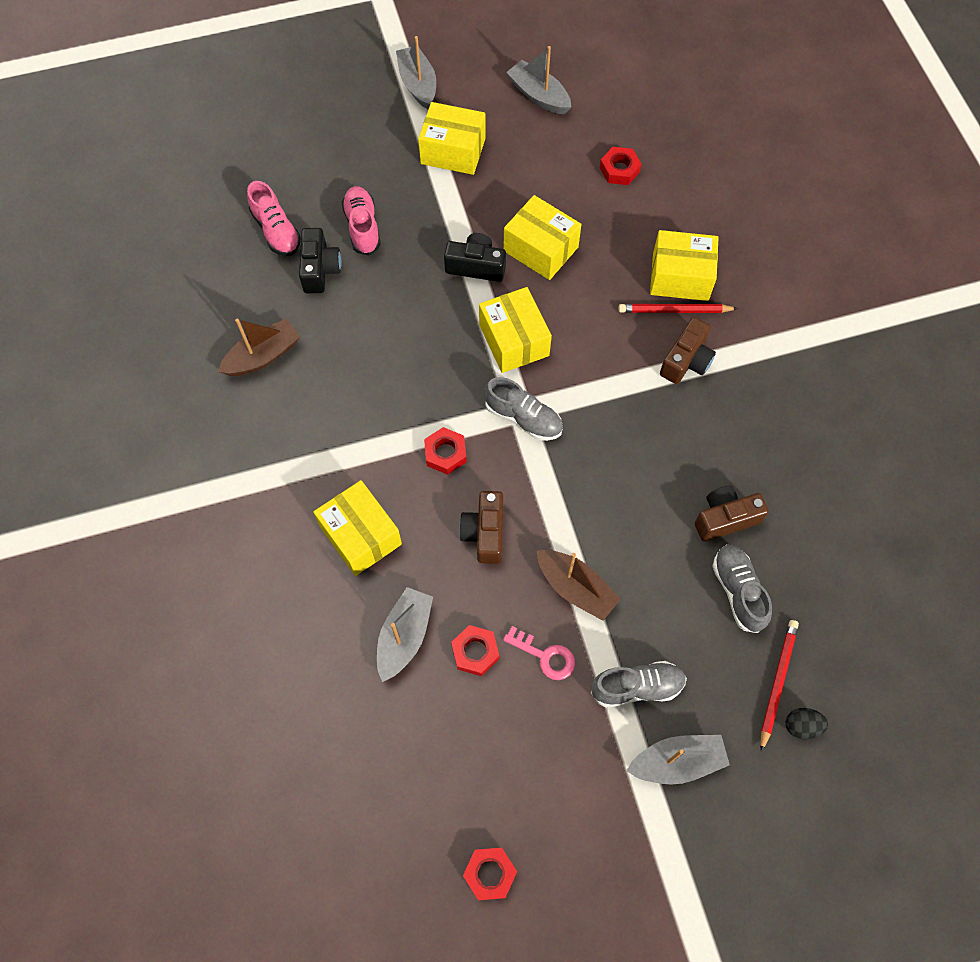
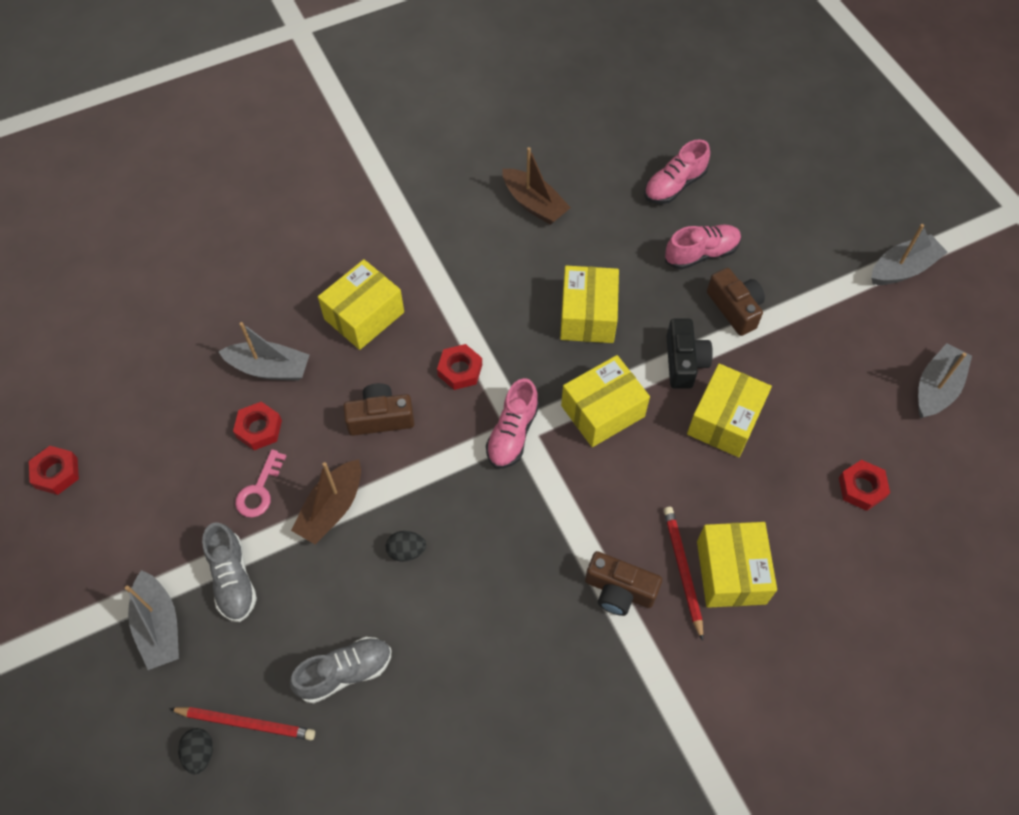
camera: 80 degrees right, 5 degrees down
(320, 269) = (641, 228): black camera -> none
(453, 151) = (825, 316): yellow box -> yellow box (588, 315)
(523, 418) = (512, 433): grey shoe -> pink shoe
(628, 525) = (406, 551): none -> black egg
(725, 518) = (428, 651): brown camera -> brown camera (735, 308)

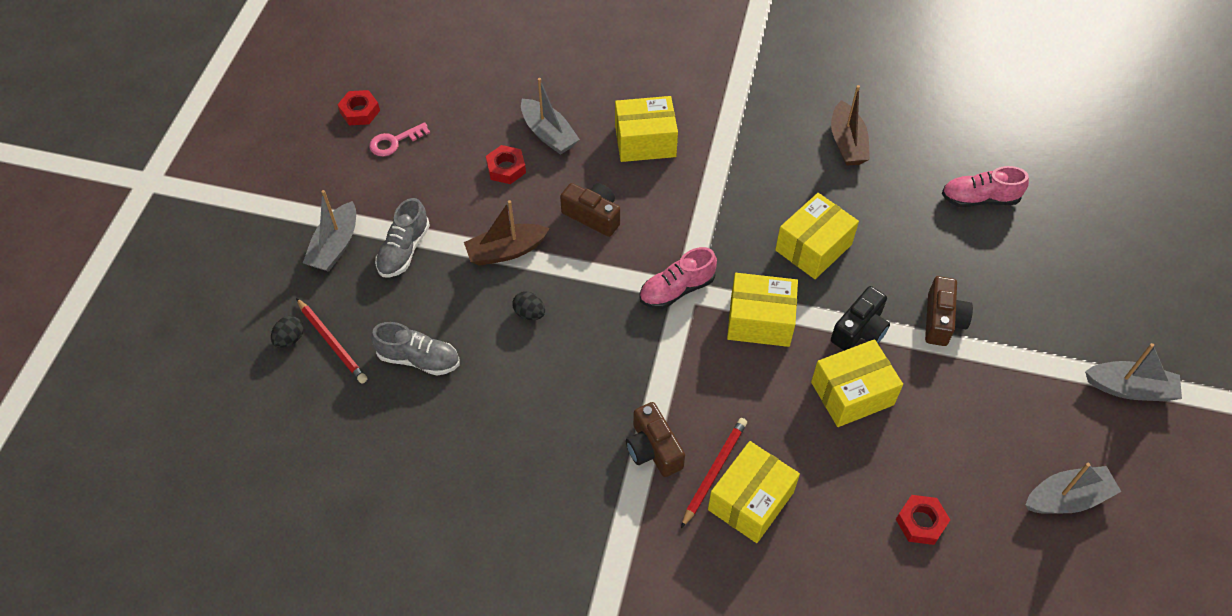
camera: 40 degrees right, 5 degrees down
(259, 490) = (471, 207): pink key -> pink key (395, 141)
(460, 370) = (679, 222): red nut -> none
(701, 254) = (952, 262): pink shoe -> none

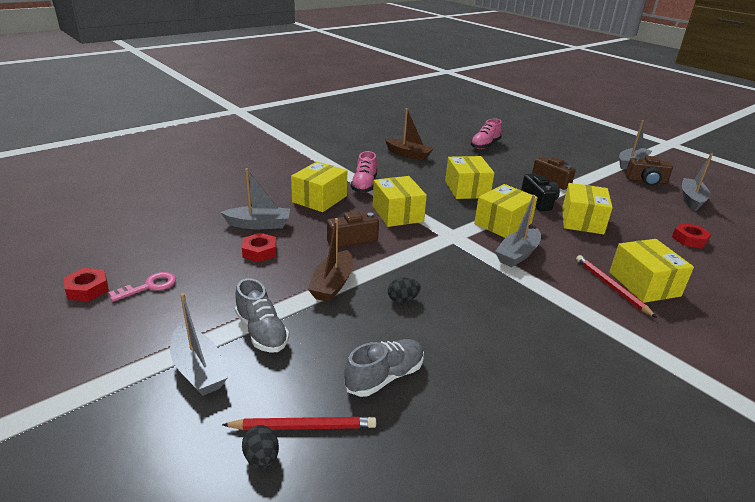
camera: 55 degrees left, 25 degrees down
(395, 141) = (149, 286): pink key -> pink key turned 135 degrees counterclockwise
(653, 449) = (575, 302): brown camera -> brown camera (646, 181)
(676, 289) = (449, 238): pink shoe -> pink shoe (364, 185)
(682, 220) = (397, 214): none -> yellow box
(701, 363) = (517, 254): none -> grey boat

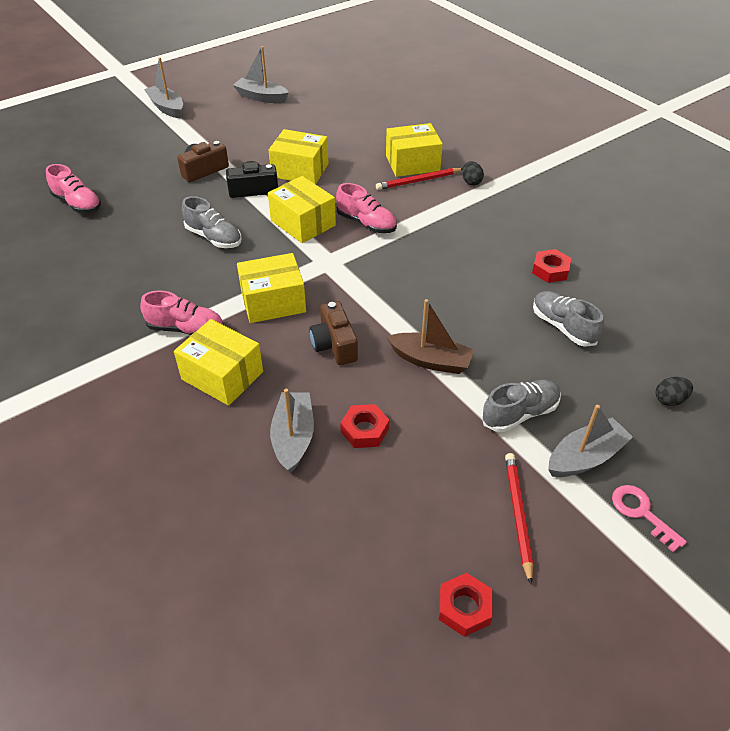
camera: 85 degrees left, 15 degrees up
(149, 286) = (451, 535): pink key -> pink key (642, 513)
(303, 427) = (631, 377): red pencil -> red pencil (518, 515)
(402, 300) = (452, 309): black egg -> black egg (471, 182)
(408, 155) = (89, 279): brown boat -> none
(467, 189) = (214, 237): yellow box -> grey shoe
(517, 254) = (366, 223): grey boat -> pink shoe
(646, 181) = (215, 110): brown camera -> none
(689, 239) = (338, 121): red nut -> red nut (550, 270)

